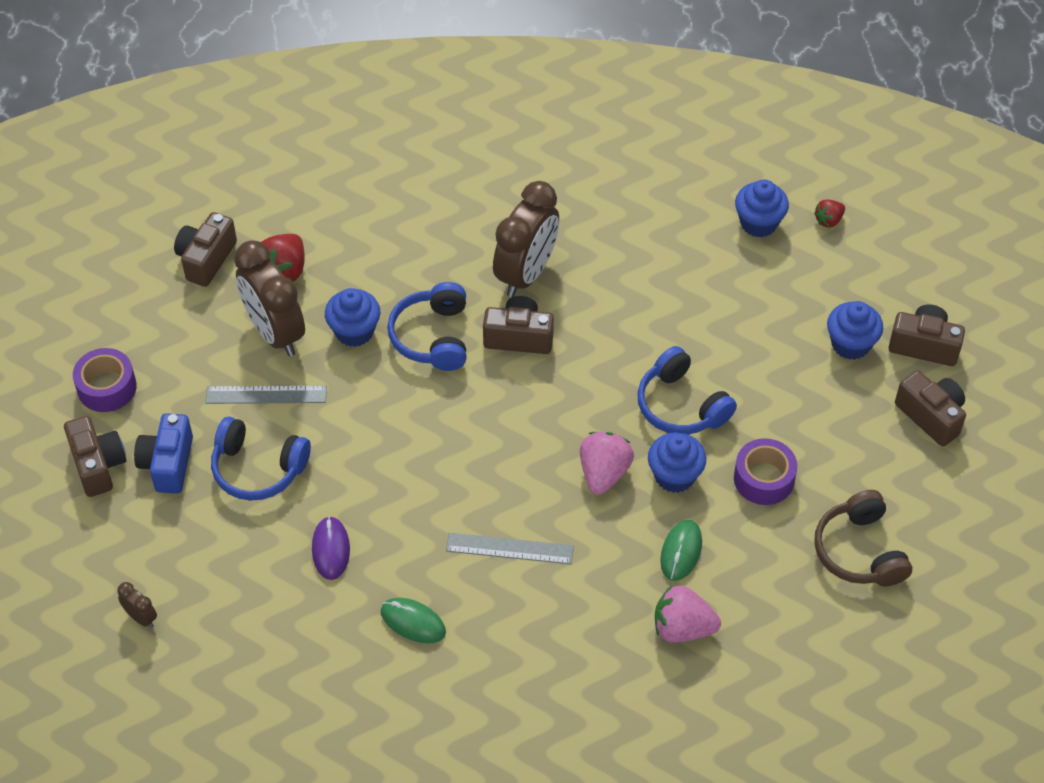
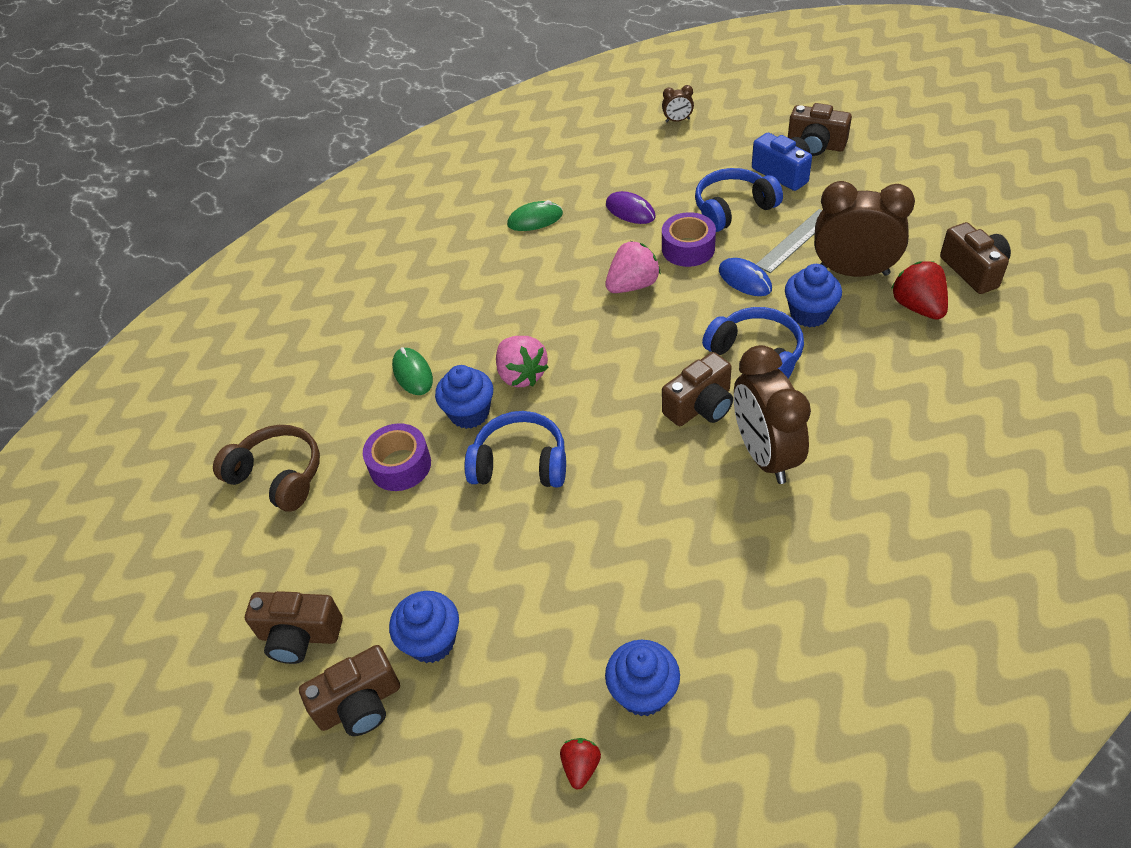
camera: 140 degrees right, 5 degrees down
(107, 387) = (883, 173): purple tape -> purple tape (688, 248)
(351, 398) = (745, 280): none -> blue mouse
(509, 548) = (527, 290): grey ruler -> none
(682, 628) = (365, 336): pink strawberry -> pink strawberry (633, 285)

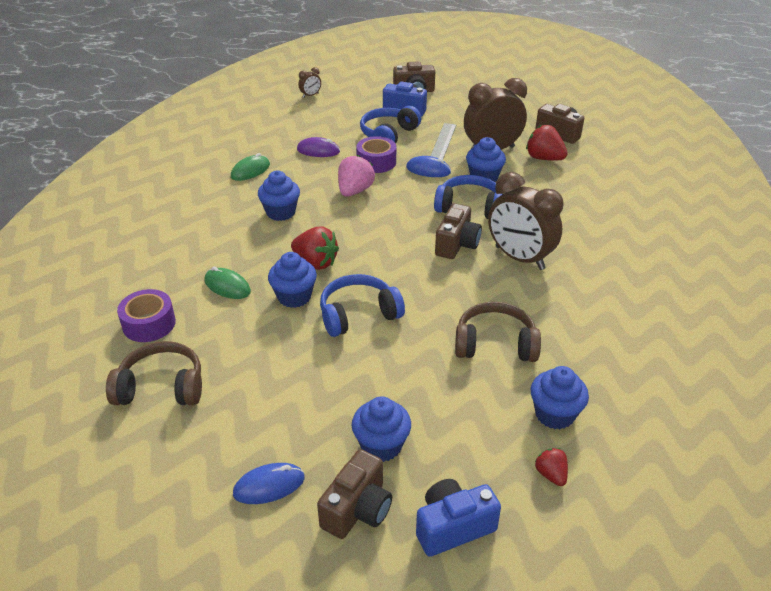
camera: 35 degrees left, 10 degrees down
(299, 636) = (269, 486): brown camera -> blue mouse
(400, 465) = (264, 346): purple tape -> purple tape (149, 324)
(434, 774) = (453, 527): none -> blue camera
(521, 375) = (316, 262): pink strawberry -> red strawberry
(529, 290) = (281, 212): none -> blue cupcake
(643, 567) = (495, 344): none -> brown headphones

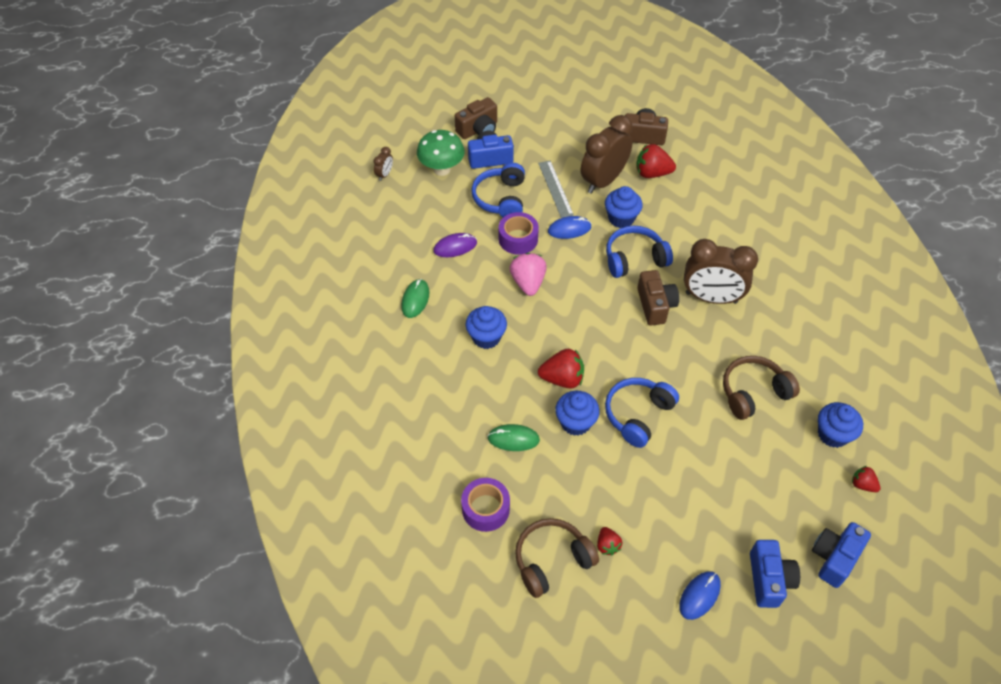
camera: 30 degrees left, 15 degrees up
(224, 399) = (607, 545): none -> red strawberry
(357, 509) = (769, 579): brown camera -> blue camera
(358, 105) = (441, 169): none -> green mushroom
(381, 445) = (745, 522): blue cupcake -> none

